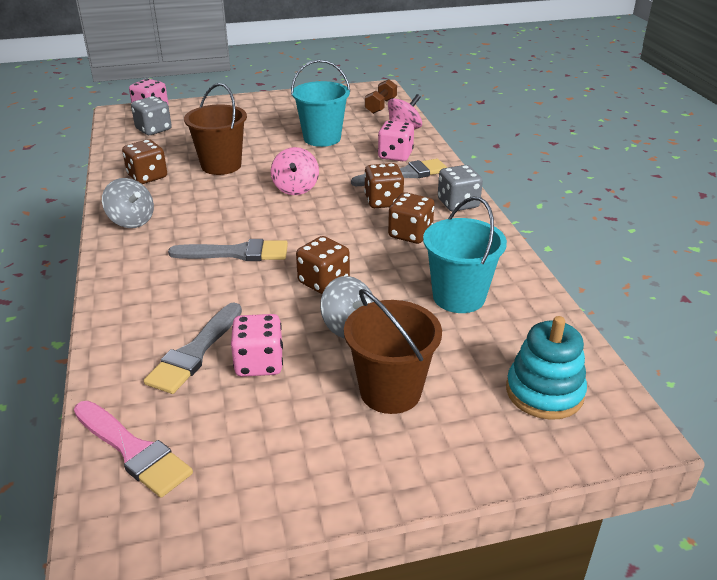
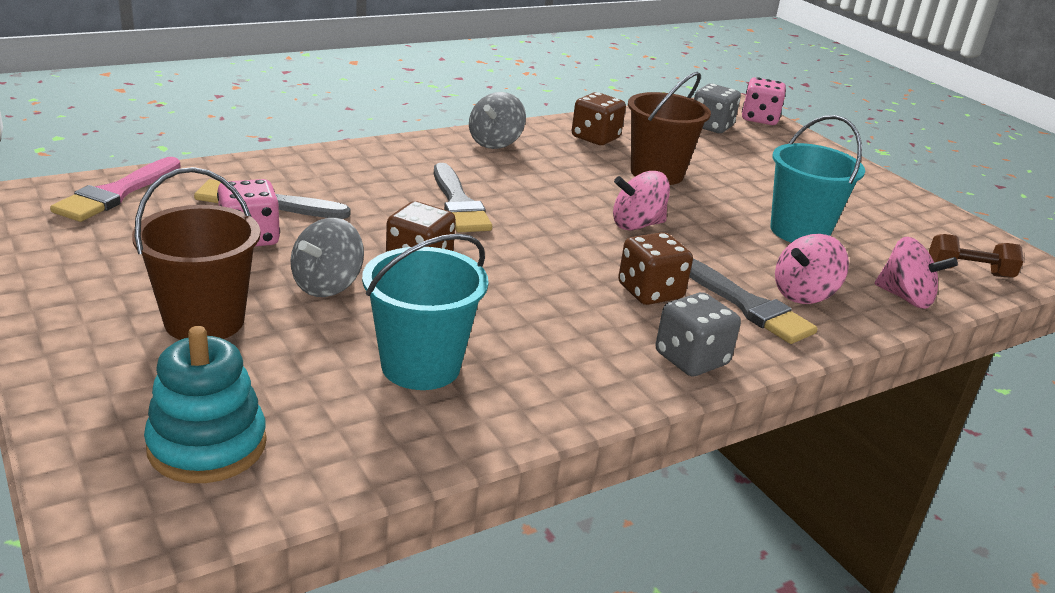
camera: 70 degrees right, 5 degrees down
(395, 155) = (804, 294): pink dice -> pink spinning top
(410, 234) = (570, 319): brown dice -> none

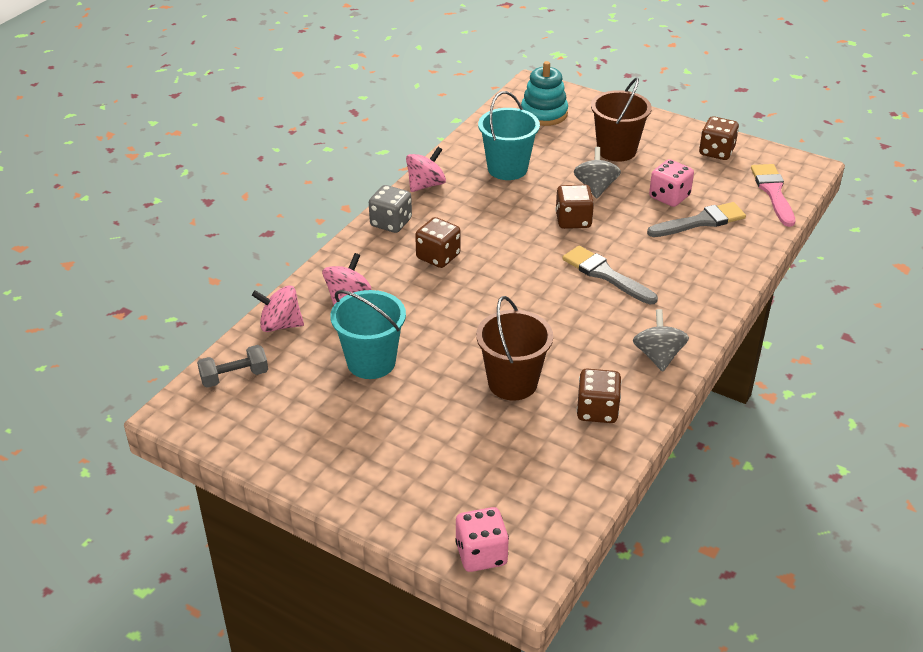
camera: 155 degrees right, 10 degrees up
(70, 259) = (716, 152): none -> brown dice
(637, 225) = (484, 311): pink spinning top -> pink spinning top (426, 185)
(711, 126) = (518, 500): grey dice -> none
(747, 305) = (378, 272): grey brush -> none
(969, 272) = (234, 377): brown dumbbell -> grey dumbbell

